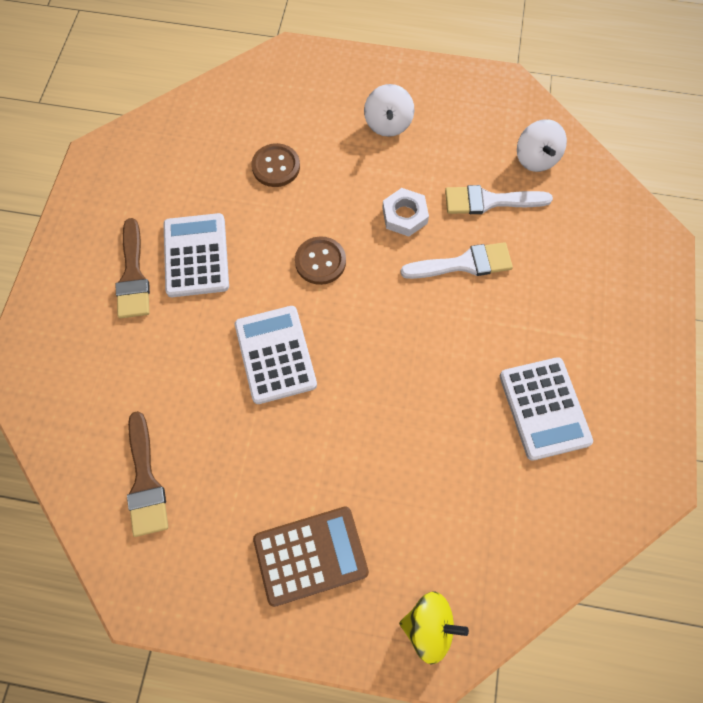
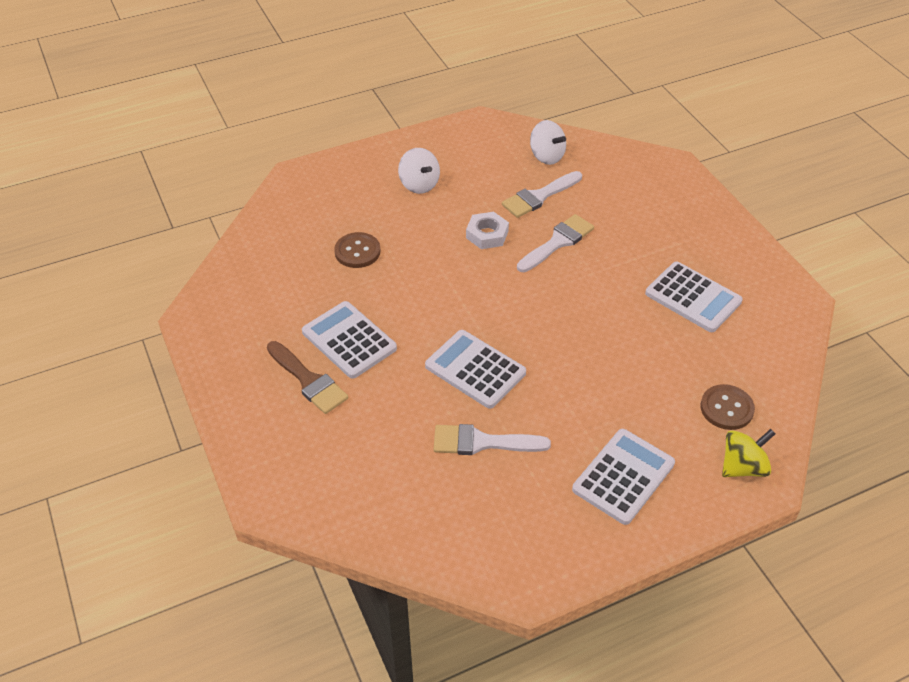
camera: 35 degrees left, 20 degrees down
(145, 481) = (453, 507): brown brush -> none
(220, 433) = (482, 442): none -> white brush
(310, 555) = (623, 476): brown calculator -> white calculator
(320, 261) = (452, 294): brown button -> brown button (726, 408)

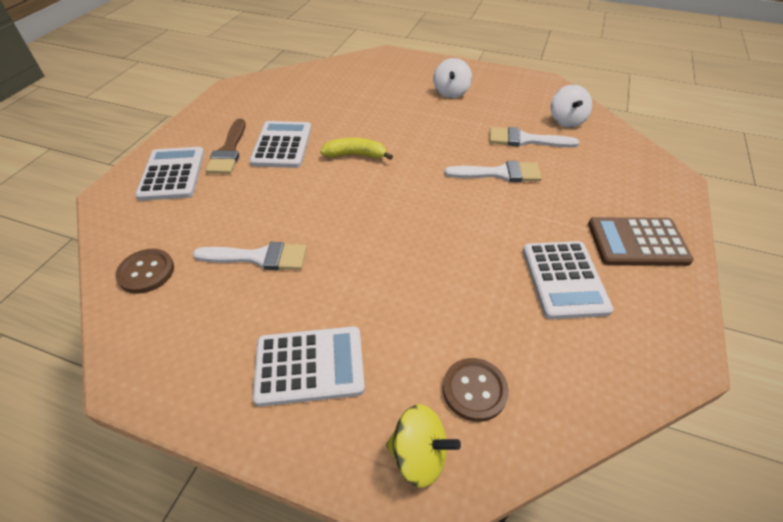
camera: 45 degrees right, 0 degrees up
(357, 251) = (360, 105): brown button -> brown button (146, 272)
(427, 304) = (356, 155): none -> yellow banana
(475, 369) = (324, 211): white calculator -> white calculator (172, 174)
(482, 442) = (258, 257): white brush -> white brush turned 135 degrees clockwise
(487, 234) = (454, 141): white nut -> none
(703, 237) = (637, 242): none -> brown calculator

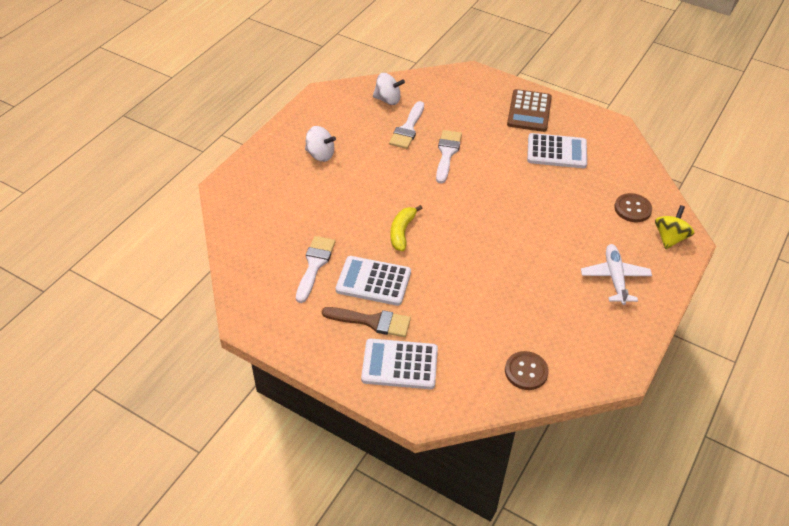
camera: 80 degrees left, 0 degrees up
(258, 257) = (518, 301): white brush -> white brush (314, 265)
(309, 366) = (614, 278): white calculator -> white plane

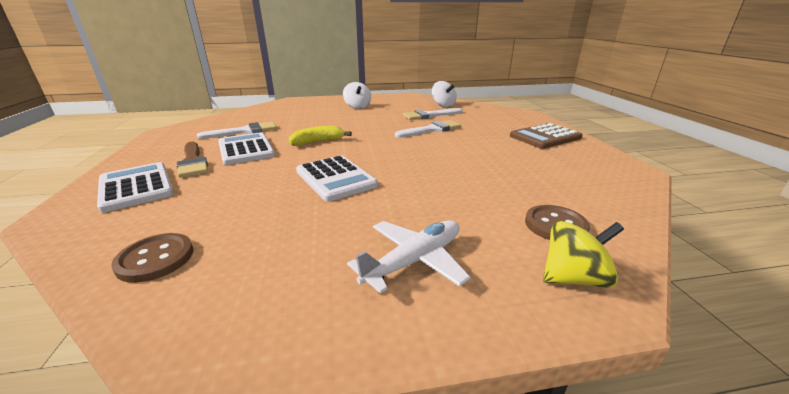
camera: 50 degrees right, 20 degrees down
(556, 152) = (531, 160): white calculator -> white calculator (335, 178)

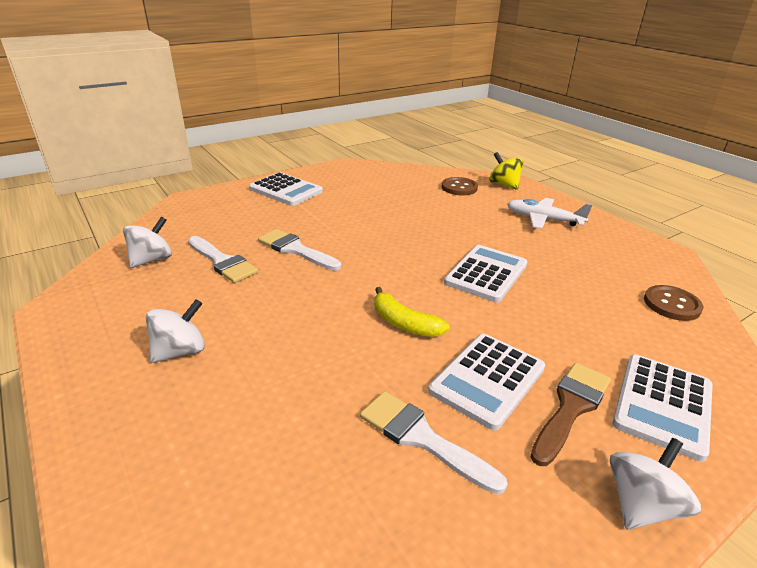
camera: 115 degrees left, 5 degrees up
(135, 157) = (641, 504): none -> white spinning top
(545, 137) = (286, 190): brown calculator -> white calculator

